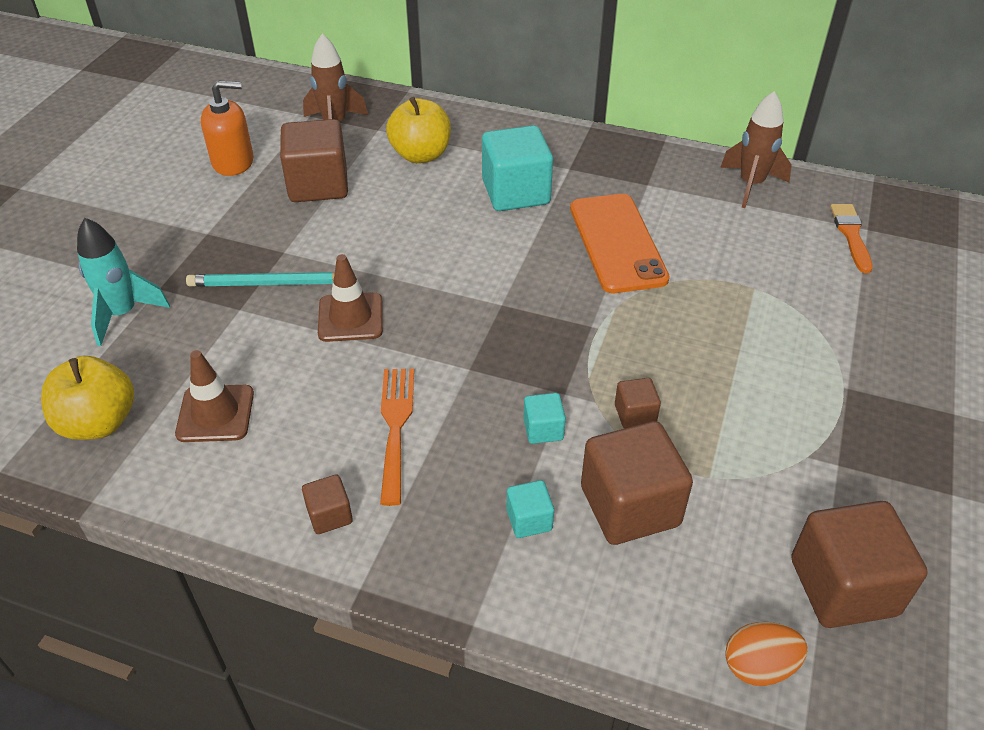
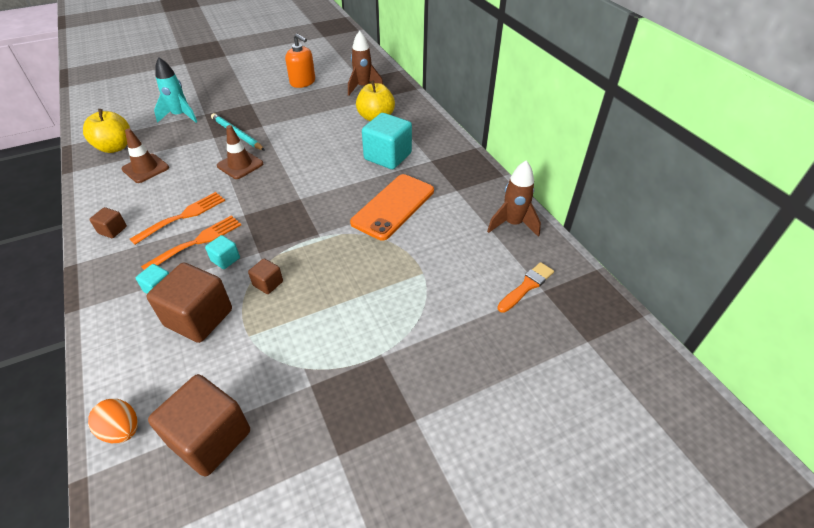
camera: 45 degrees right, 0 degrees up
(318, 185) = (316, 107): brown cube -> none
(472, 438) = (197, 242): none -> orange fork

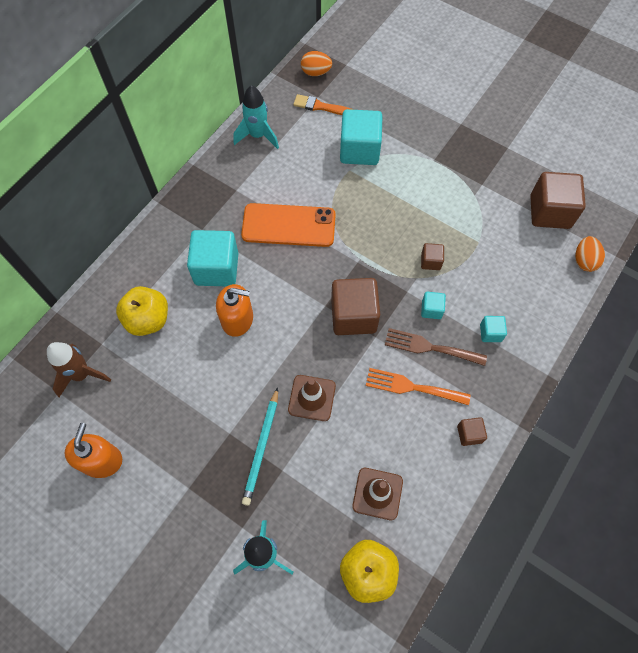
camera: 120 degrees left, 20 degrees up
(197, 242) = (430, 347): orange fork -> brown fork
(199, 318) = (490, 283): brown cube -> brown cube (353, 316)
(336, 153) = (237, 319): none -> orange soap dispenser
(443, 292) = (359, 150): none -> turquoise cube
(512, 224) = (257, 136): brown rocket -> turquoise rocket
(585, 305) = (316, 72): none -> orange egg

